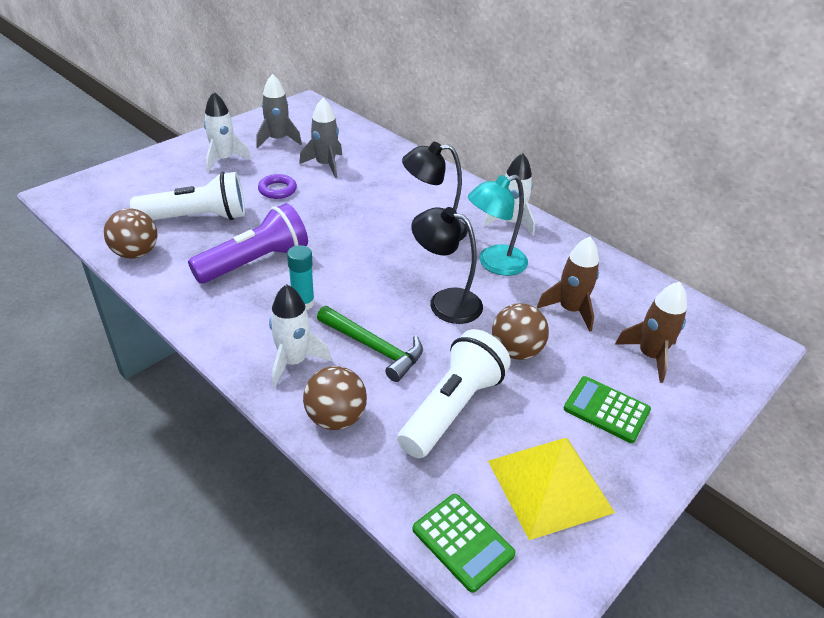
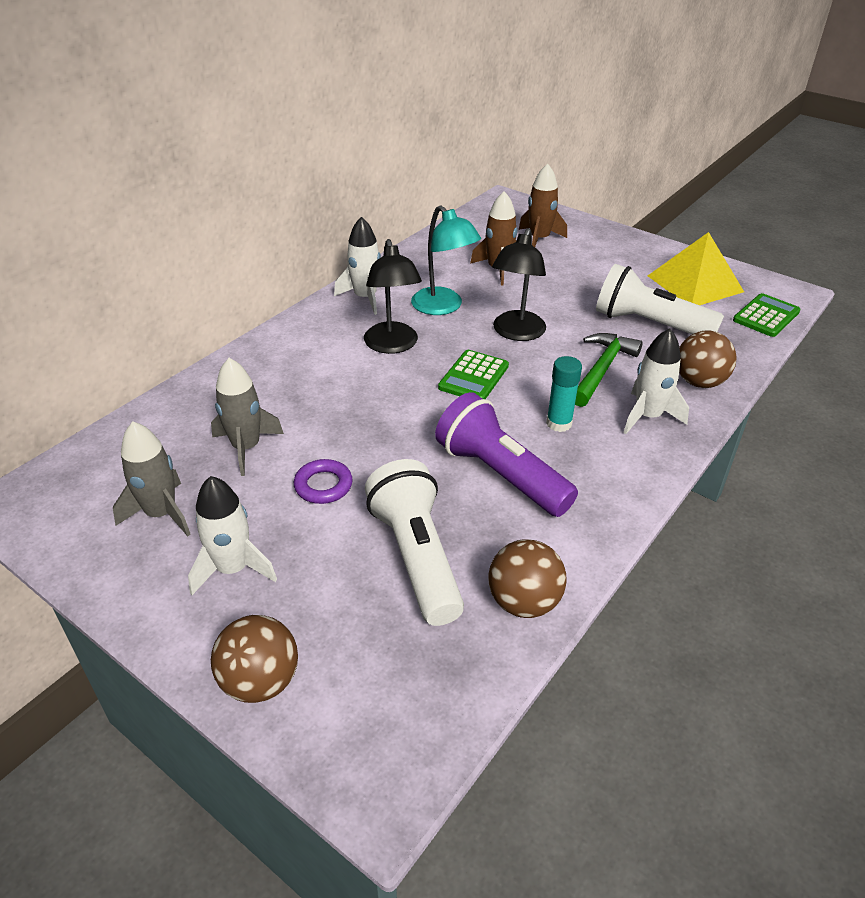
camera: 95 degrees left, 0 degrees up
(516, 351) = (565, 296): brown ball -> brown ball (260, 681)
(606, 409) = (608, 259): green calculator -> green calculator (473, 377)

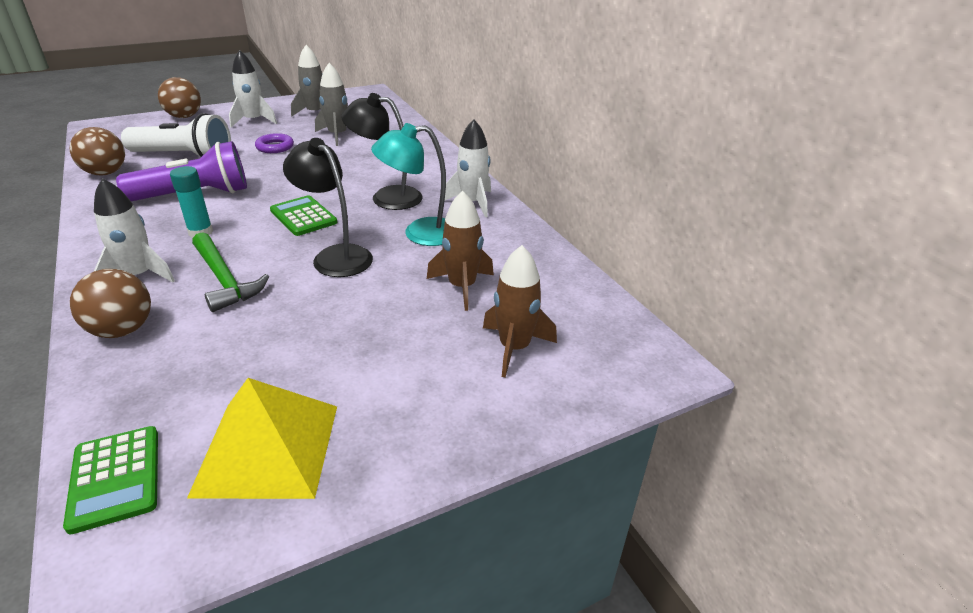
camera: 115 degrees right, 5 degrees down
(649, 324) = (243, 348): white flashlight -> none

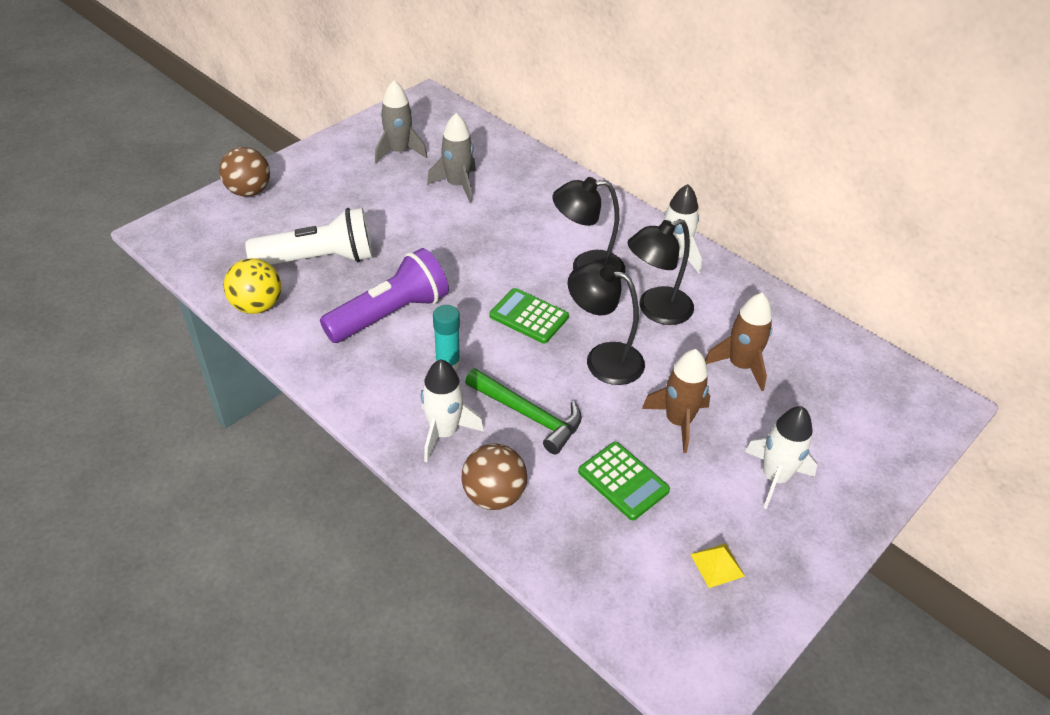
camera: 20 degrees left, 10 degrees up
(106, 173) = (257, 306): brown ball -> yellow ball
(115, 478) = (630, 624): green calculator -> green calculator (623, 481)
(253, 121) = (339, 181): white rocket -> white rocket (774, 477)
(267, 448) = (717, 565): yellow pyramid -> yellow pyramid, size x0.42
(275, 147) = (405, 220): purple ring -> none
(419, 233) = (656, 310): turquoise lamp -> black lamp
(514, 348) = (826, 418): brown rocket -> brown rocket (678, 421)

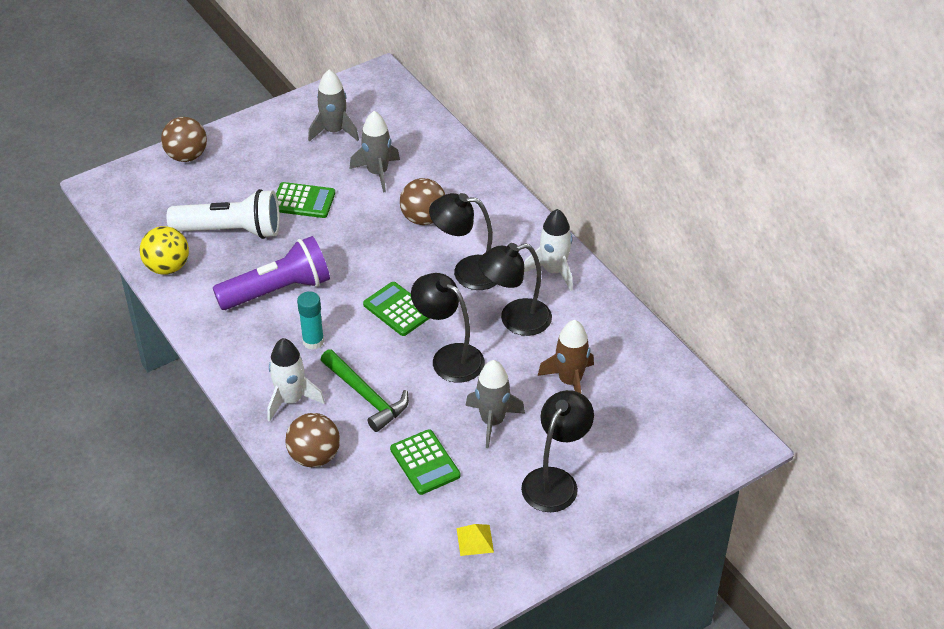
camera: 15 degrees right, 0 degrees up
(388, 220) = (303, 201): none -> green calculator
(521, 223) = (423, 218): none -> brown ball
(678, 421) = (492, 421): brown rocket -> grey rocket
(774, 477) = (555, 481): white rocket -> black lamp

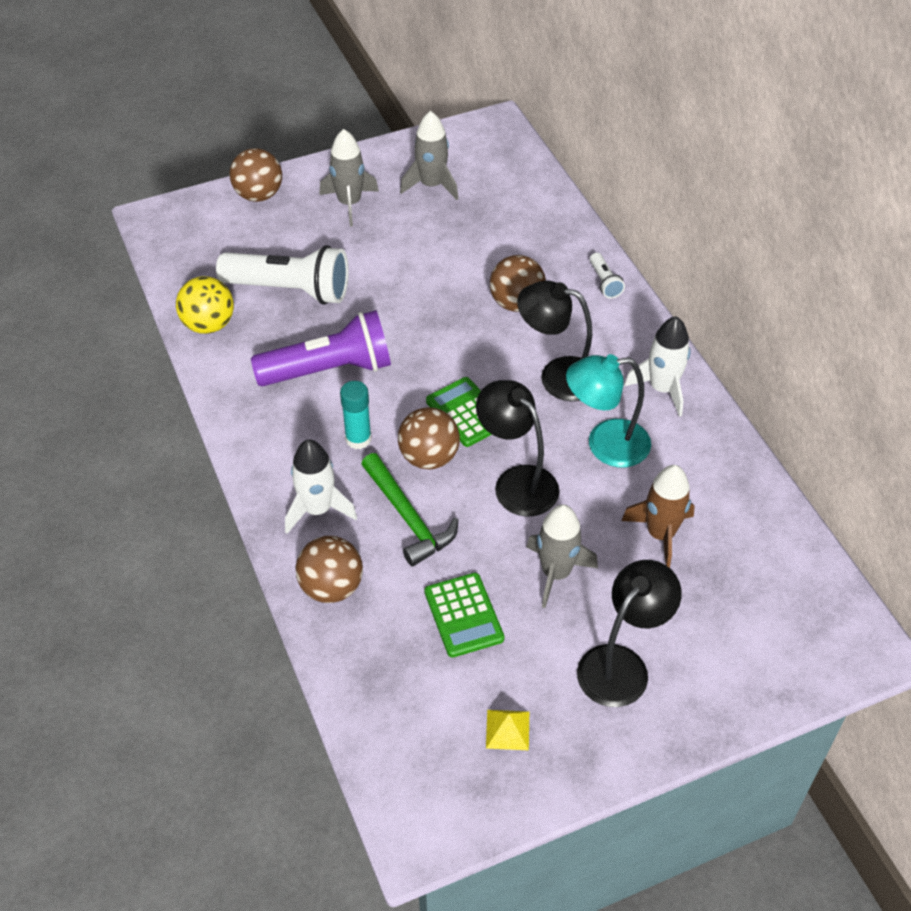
camera: 10 degrees right, 5 degrees up
(303, 201) = (380, 264): green calculator -> none
(374, 348) = (429, 457): none -> brown ball
(377, 173) = (472, 241): grey rocket -> grey rocket (349, 203)
(493, 193) = (604, 282): none -> white flashlight
(515, 320) = (605, 445): black lamp -> turquoise lamp

